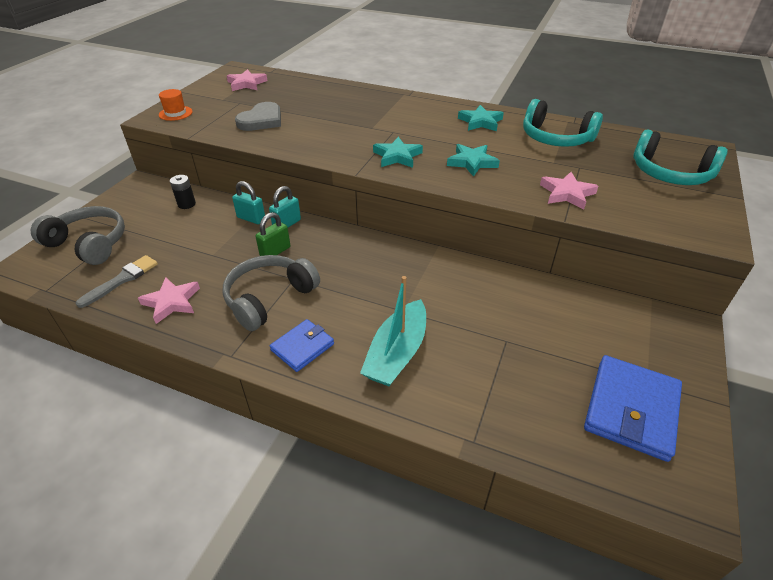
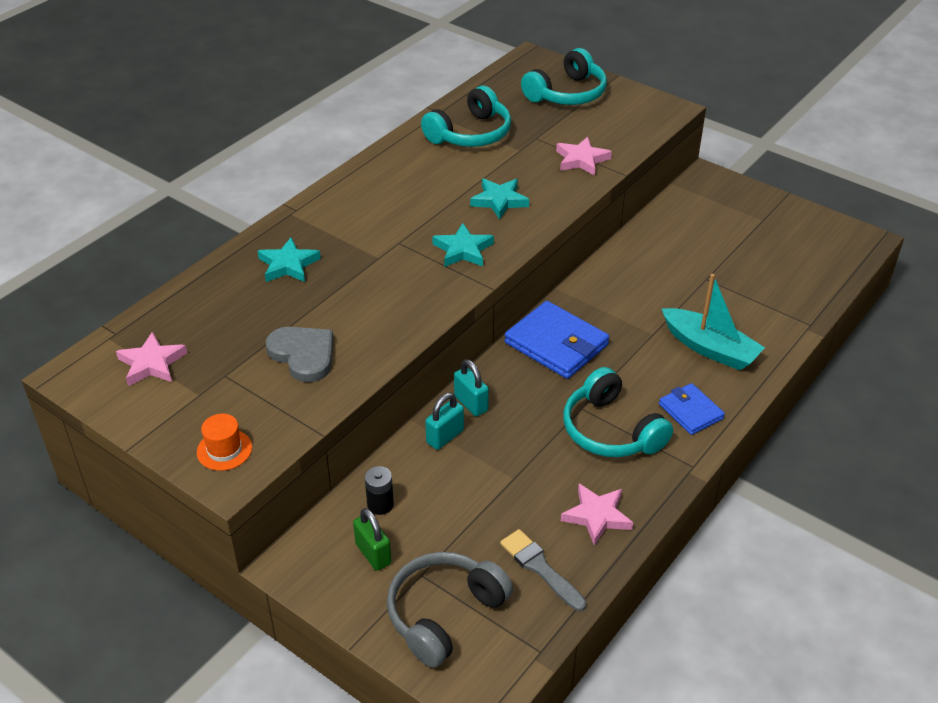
camera: 75 degrees left, 0 degrees up
(269, 298) = (610, 430): grey headphones -> turquoise headphones
(275, 251) = (526, 419): green padlock -> green padlock (373, 554)
(480, 122) = (407, 172): turquoise star -> turquoise star (288, 265)
(631, 409) = (788, 237): blue wallet -> blue wallet (556, 344)

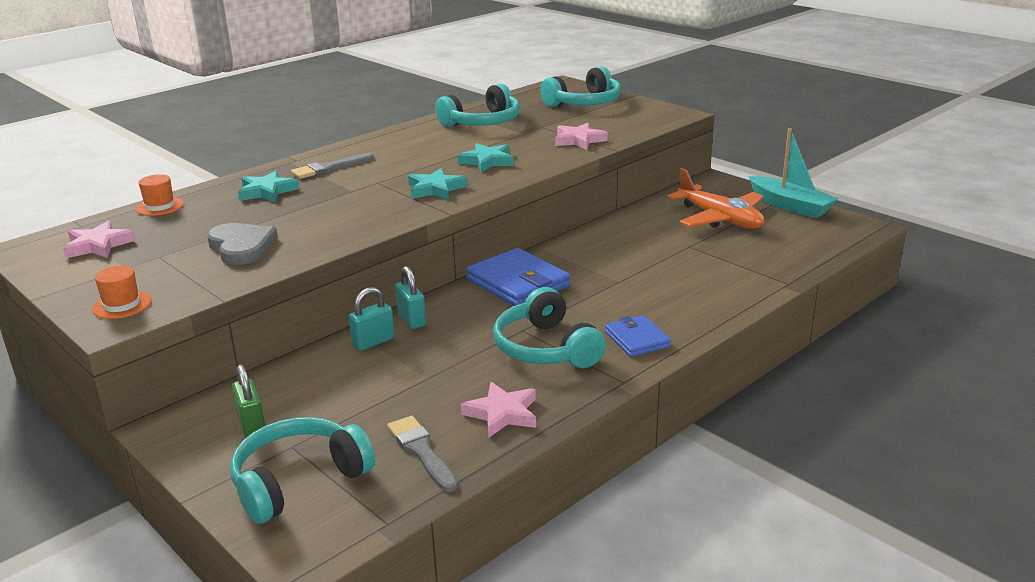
camera: 10 degrees right, 15 degrees down
(185, 297) = (160, 206): none -> orange hat
(338, 222) = (329, 168): none -> grey brush
(380, 504) = (281, 388): black battery -> none
(444, 614) = (298, 481): grey headphones -> turquoise headphones
(710, 348) = (675, 294): turquoise boat -> turquoise boat (790, 206)
(726, 236) = (719, 219): none -> orange plane

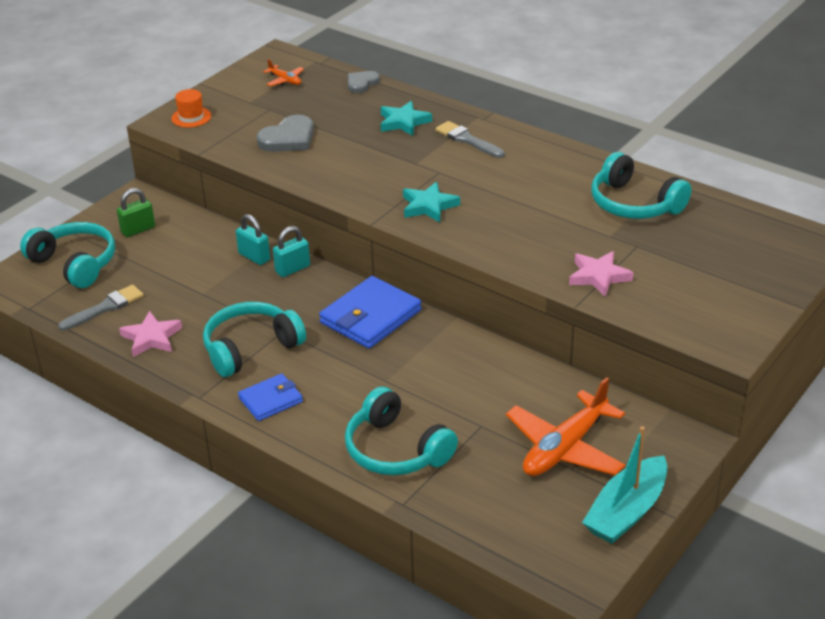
camera: 80 degrees right, 10 degrees up
(98, 245) = (285, 80): pink star -> orange plane
(160, 206) = (362, 83): orange hat -> grey heart
(487, 161) = (512, 224): turquoise star -> none
(584, 103) = (741, 267): turquoise headphones -> turquoise headphones (395, 450)

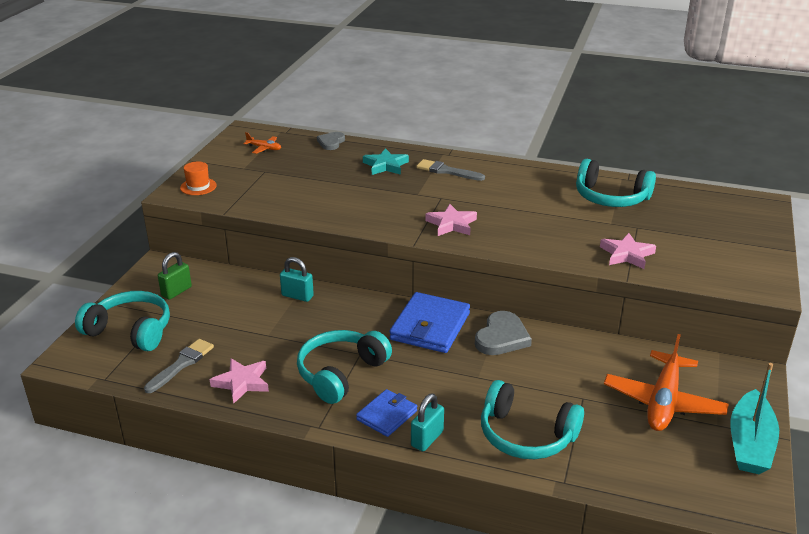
camera: 20 degrees left, 5 degrees down
(288, 138) = (296, 191): grey heart -> grey heart (502, 337)
(292, 269) = (337, 300): turquoise padlock -> turquoise padlock (427, 439)
(428, 206) = (451, 224): turquoise star -> pink star

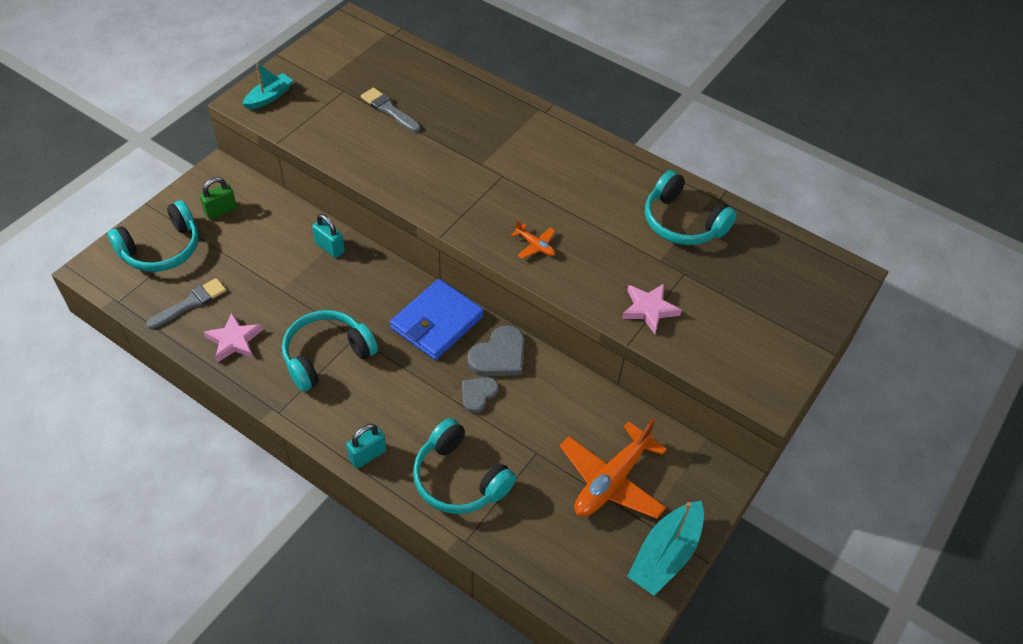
camera: 15 degrees right, 20 degrees up
(131, 330) = (162, 249): turquoise headphones -> turquoise headphones turned 105 degrees clockwise
(198, 186) = (269, 97): orange hat -> turquoise boat
(264, 148) = (358, 55): orange plane -> orange plane (535, 246)
(331, 142) = (431, 62): grey heart -> grey heart (478, 394)
(385, 165) = (470, 112): turquoise star -> none
(387, 415) = (345, 417): blue wallet -> none
(446, 171) = (529, 137): grey brush -> grey brush (389, 109)
(451, 224) = (493, 217): pink star -> none

